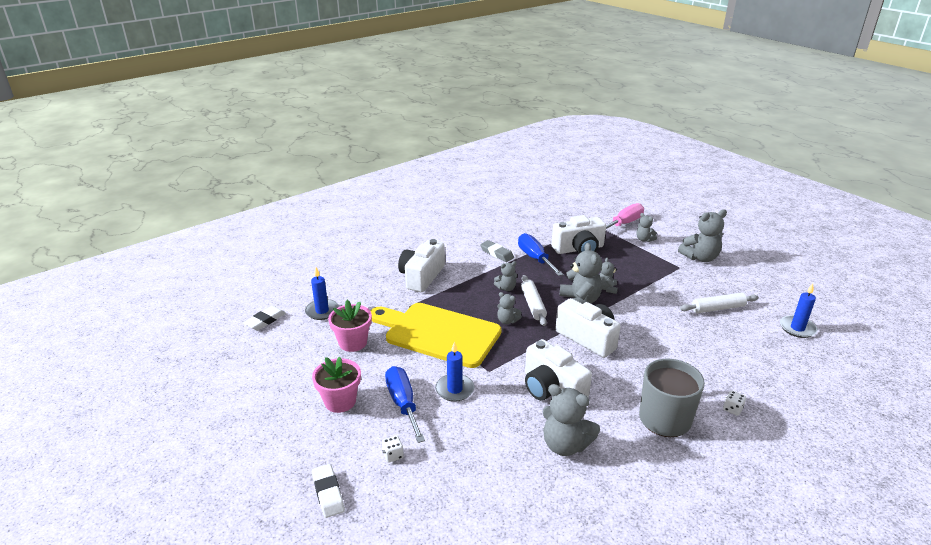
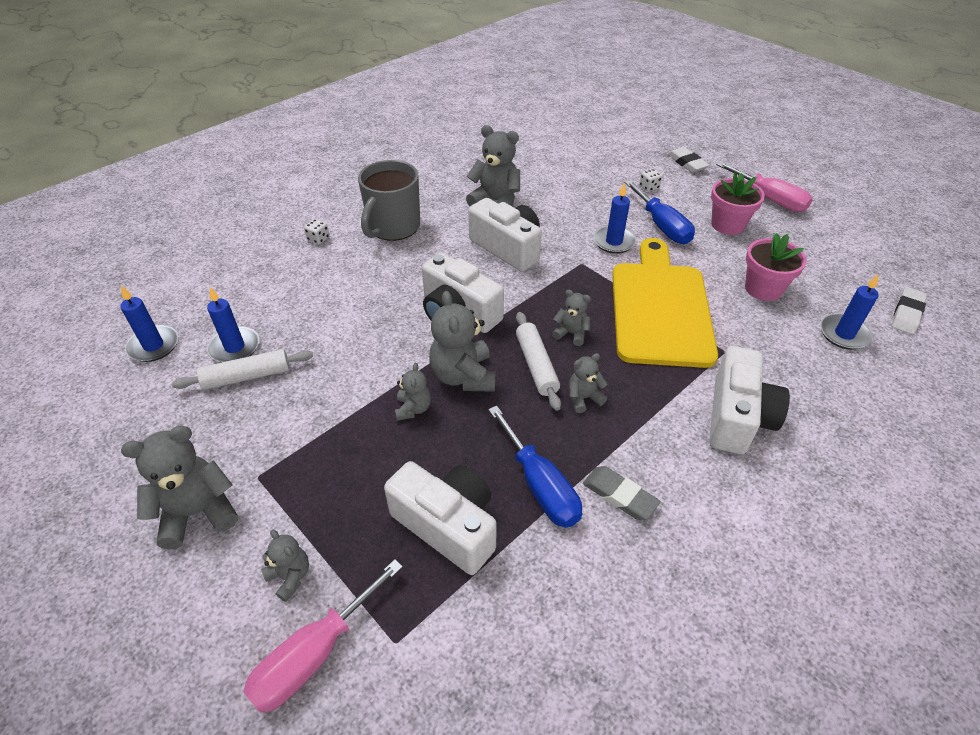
camera: 175 degrees right, 15 degrees up
(274, 430) = (769, 199): none -> pink screwdriver
(438, 333) = (660, 308): yellow cutting board -> yellow cutting board turned 105 degrees counterclockwise
(579, 249) = (448, 525): white camera -> white camera turned 60 degrees clockwise
(739, 324) = (235, 347): none -> blue candle

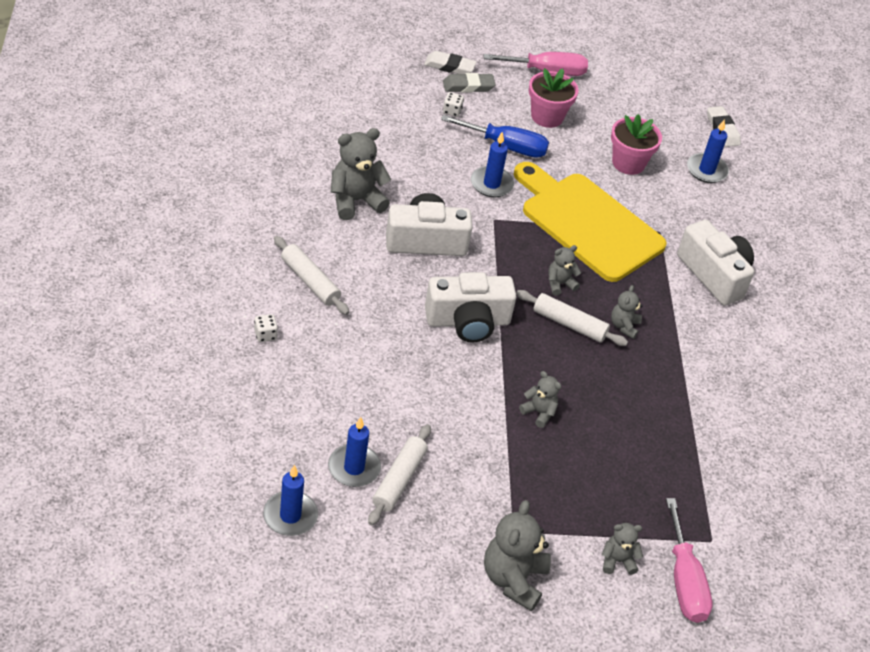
camera: 55 degrees left, 0 degrees up
(393, 227) = (310, 281): grey mug -> white rolling pin
(448, 525) = (655, 463): white camera -> none
(463, 376) = (537, 366): grey teddy bear -> none
(540, 485) = (670, 400): blue screwdriver -> none
(619, 495) = (714, 373): grey eraser -> grey eraser (468, 86)

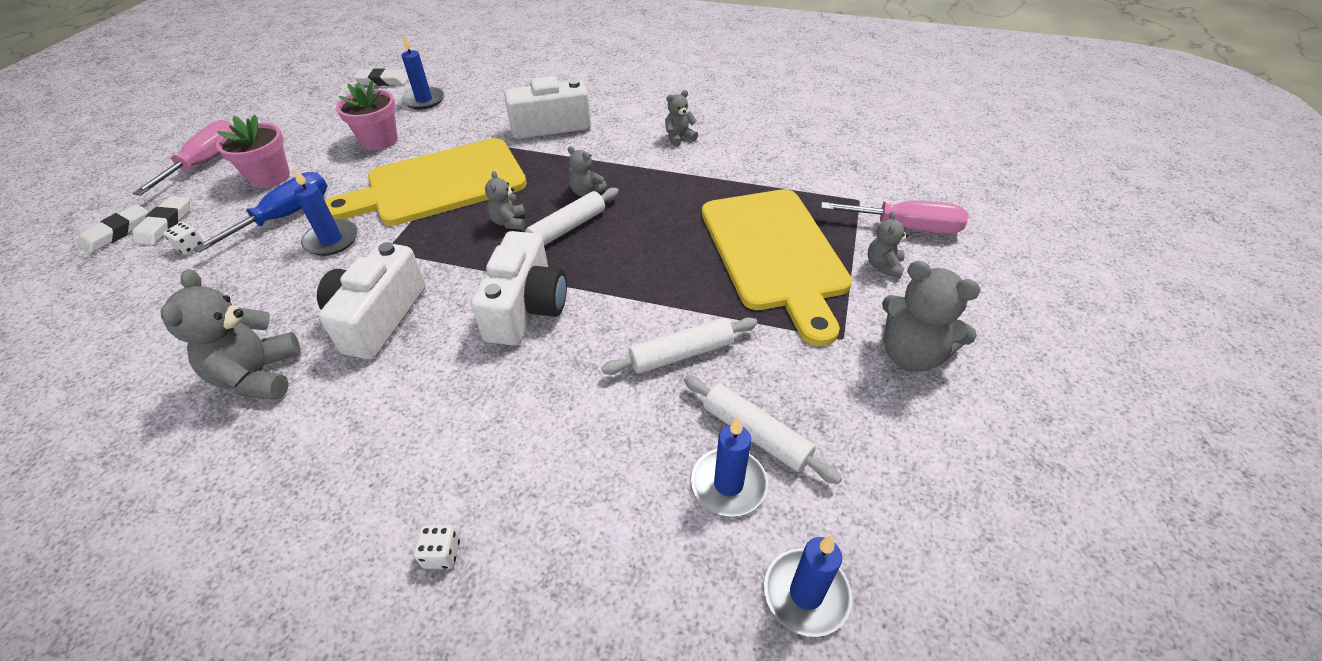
camera: 65 degrees left, 0 degrees up
(310, 281) = (370, 465): white rolling pin -> white rolling pin (681, 354)
(468, 86) = (165, 224): grey eraser -> white eraser
(539, 412) = (680, 279): grey teddy bear -> grey teddy bear (679, 138)
(599, 476) = (774, 254): none -> yellow cutting board

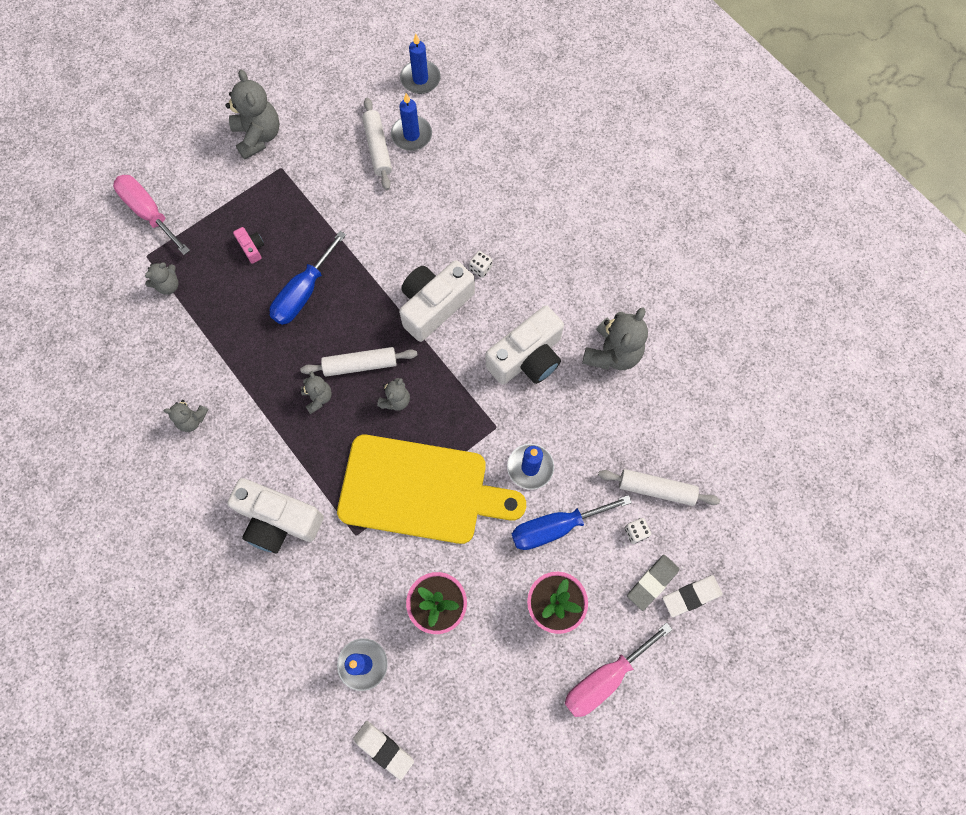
camera: 145 degrees left, 25 degrees up
(165, 224) = (652, 582): white eraser -> grey eraser
(442, 554) = (554, 184): white dice -> white dice (480, 268)
(680, 248) = (303, 293): none -> blue screwdriver
(681, 354) = (373, 214): white rolling pin -> white rolling pin (656, 489)
(774, 254) = (252, 248): yellow cutting board -> pink camera
(883, 266) = (201, 195): grey teddy bear -> grey teddy bear (168, 285)

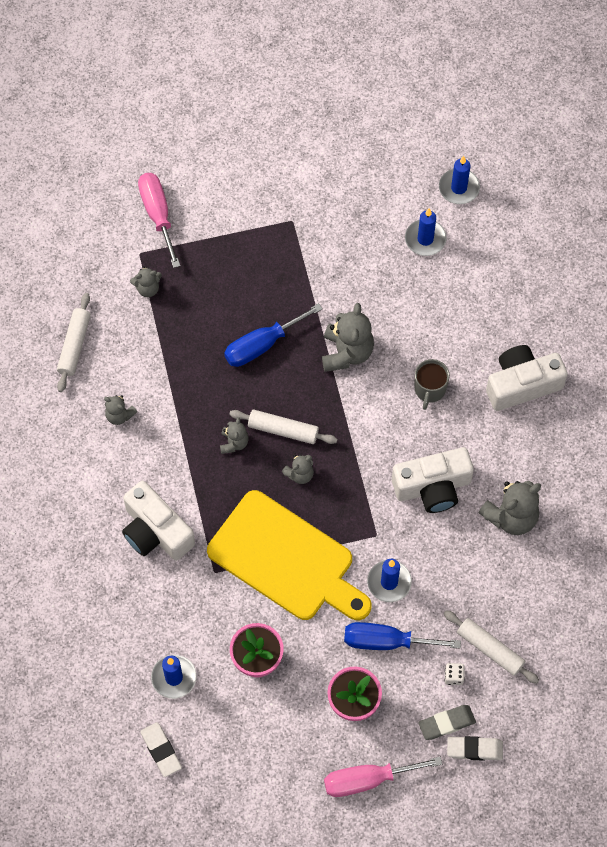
camera: 25 degrees right, 5 degrees down
(252, 248) = (234, 285): pink camera -> none
(258, 136) = (285, 183): grey teddy bear -> grey teddy bear (346, 352)
(378, 148) = (388, 238): white rolling pin -> white rolling pin (74, 345)
(434, 305) = (372, 406): white camera -> white camera (522, 384)
(480, 268) = (429, 390): white dice -> grey mug

